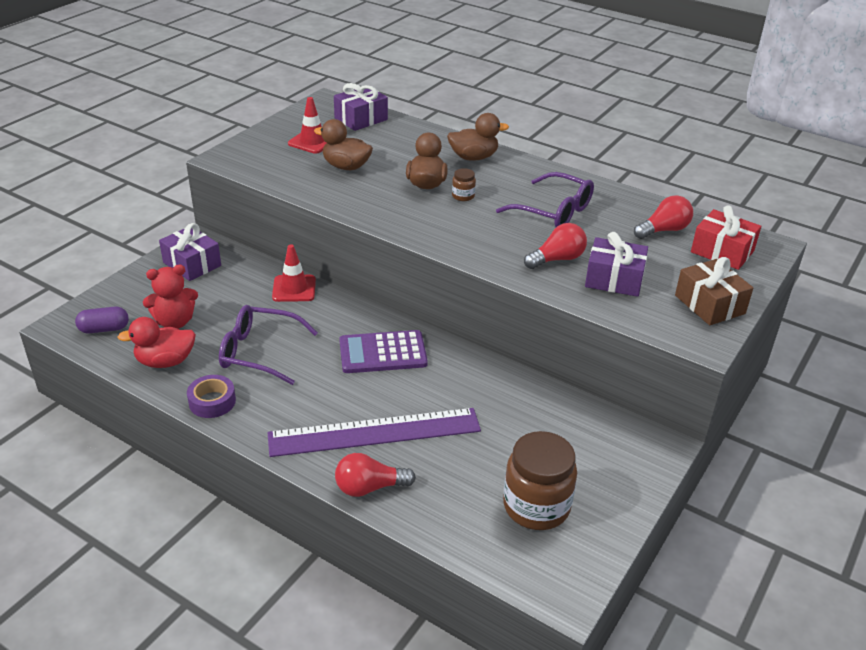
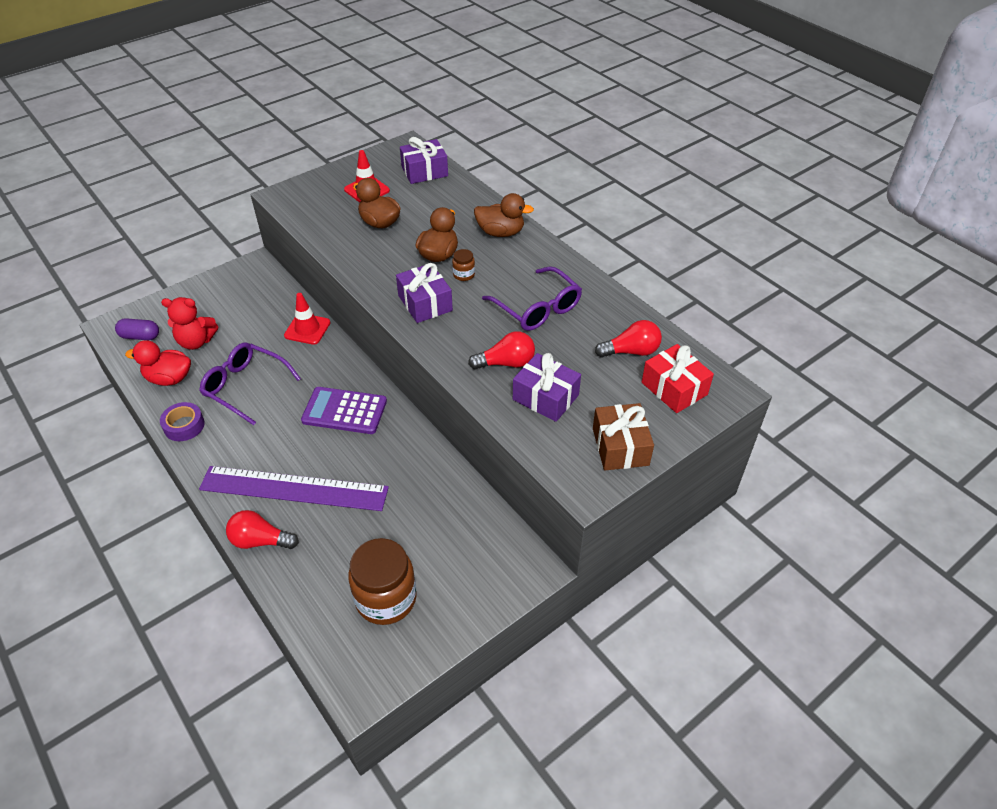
camera: 20 degrees right, 10 degrees up
(192, 264) = (239, 287): purple gift -> purple gift (425, 303)

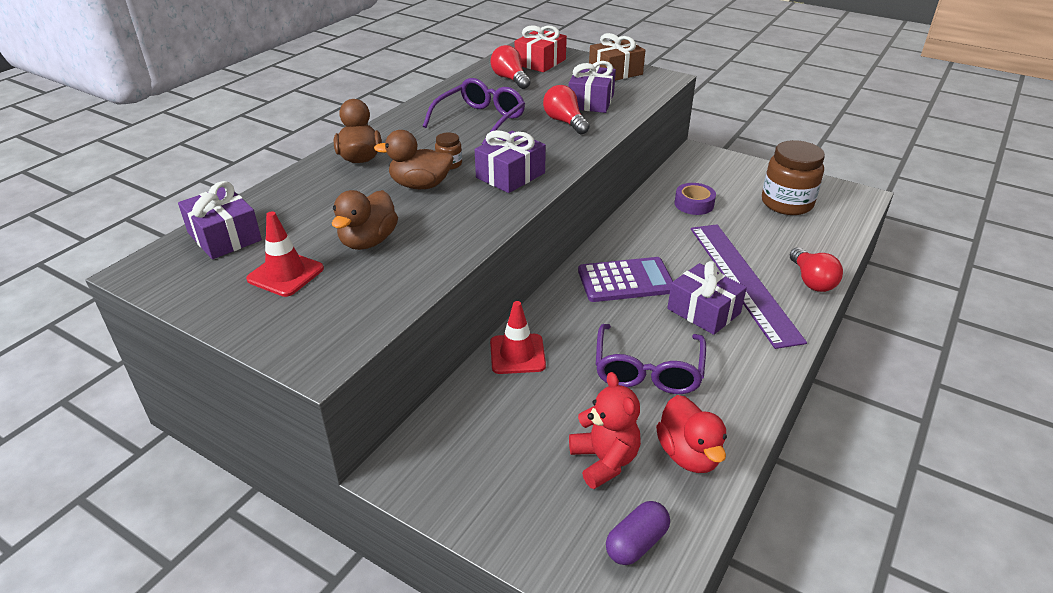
camera: 110 degrees left, 10 degrees down
(140, 336) = (636, 543): purple capsule -> purple capsule turned 60 degrees clockwise
(184, 426) = (745, 398): purple tape -> purple tape (694, 204)
(278, 444) = (703, 311): none -> purple gift
(344, 411) = (625, 281): purple calculator -> purple calculator turned 90 degrees counterclockwise

